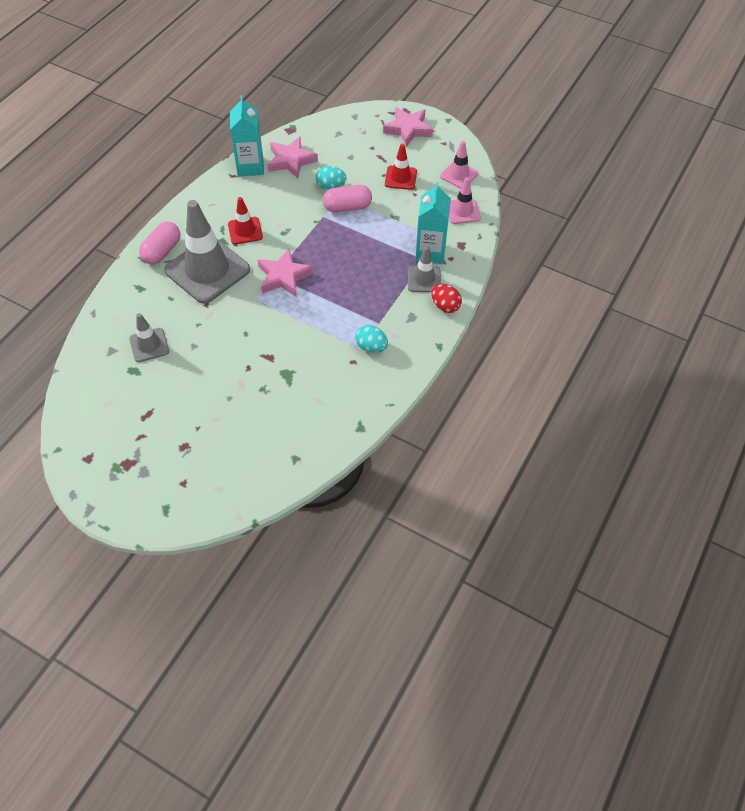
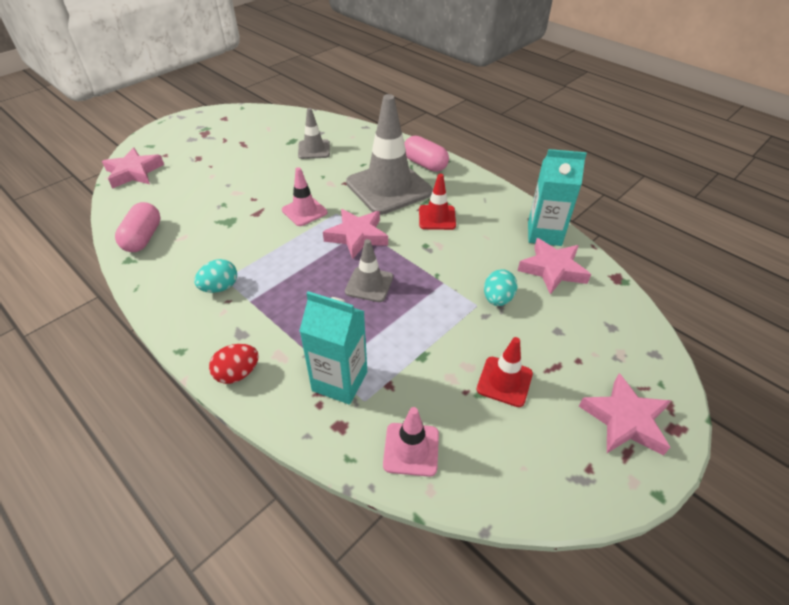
camera: 105 degrees right, 10 degrees down
(225, 496) = (134, 172): none -> pink star
(347, 207) = (454, 308): pink capsule -> pink capsule (143, 238)
(424, 279) = (294, 361): grey traffic cone -> grey traffic cone (369, 284)
(459, 175) = (500, 469): pink traffic cone -> pink traffic cone (304, 211)

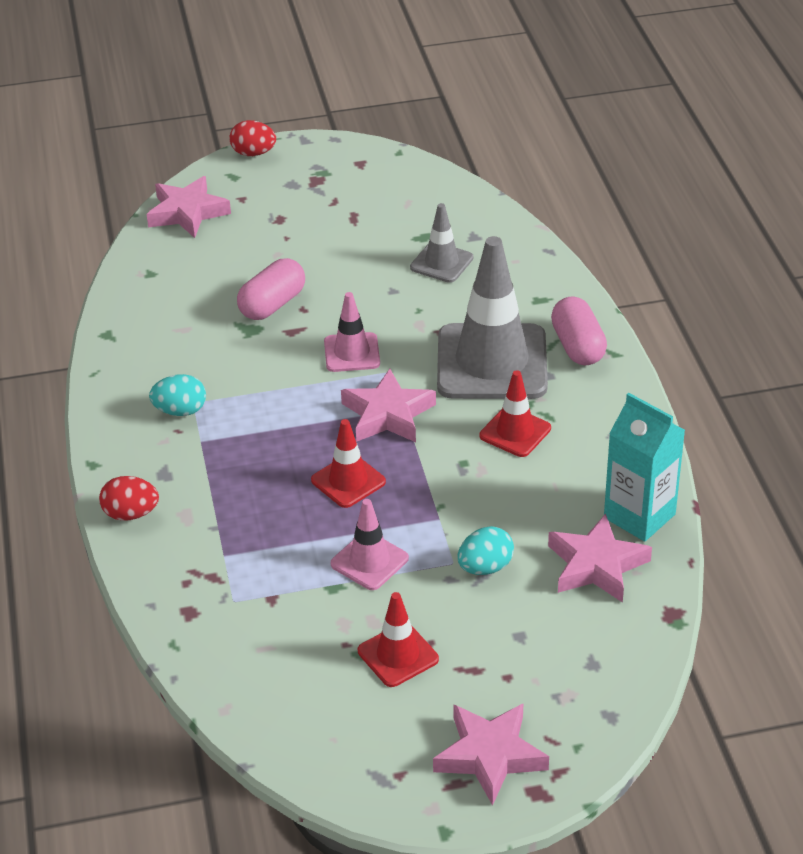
camera: 35 degrees right, 5 degrees down
(143, 238) = (140, 312): pink capsule -> pink capsule (272, 304)
(154, 131) = (253, 153): none -> red egg
(340, 381) = (225, 570): turquoise carton -> none
(369, 284) = (348, 481): grey traffic cone -> red traffic cone
(411, 449) = (239, 666): pink traffic cone -> pink traffic cone (369, 561)

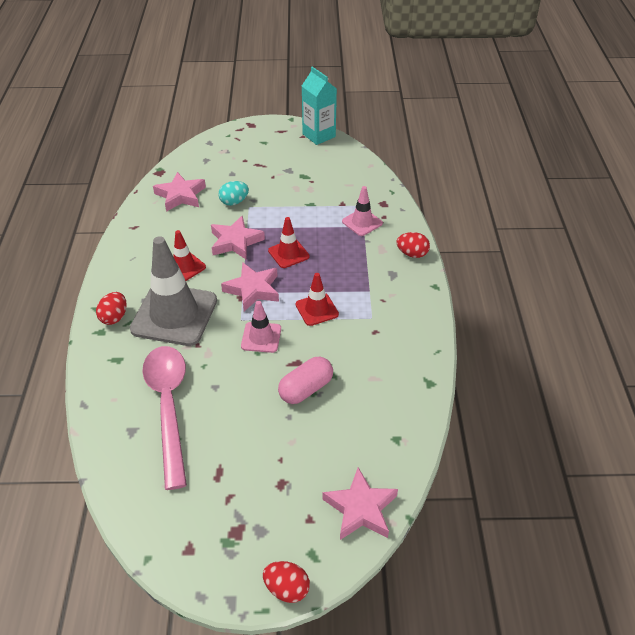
camera: 170 degrees left, 5 degrees up
(180, 411) = (380, 312): turquoise egg -> none
(369, 561) = (290, 213): pink traffic cone -> pink traffic cone (362, 222)
(398, 655) = (289, 173): red traffic cone -> red traffic cone (317, 309)
(441, 263) = (168, 407): grey traffic cone -> pink spoon
(490, 756) = (264, 137): pink star -> pink star (235, 242)
(577, 346) = (114, 317): pink capsule -> red egg
(639, 516) = (145, 214): turquoise carton -> turquoise carton (319, 135)

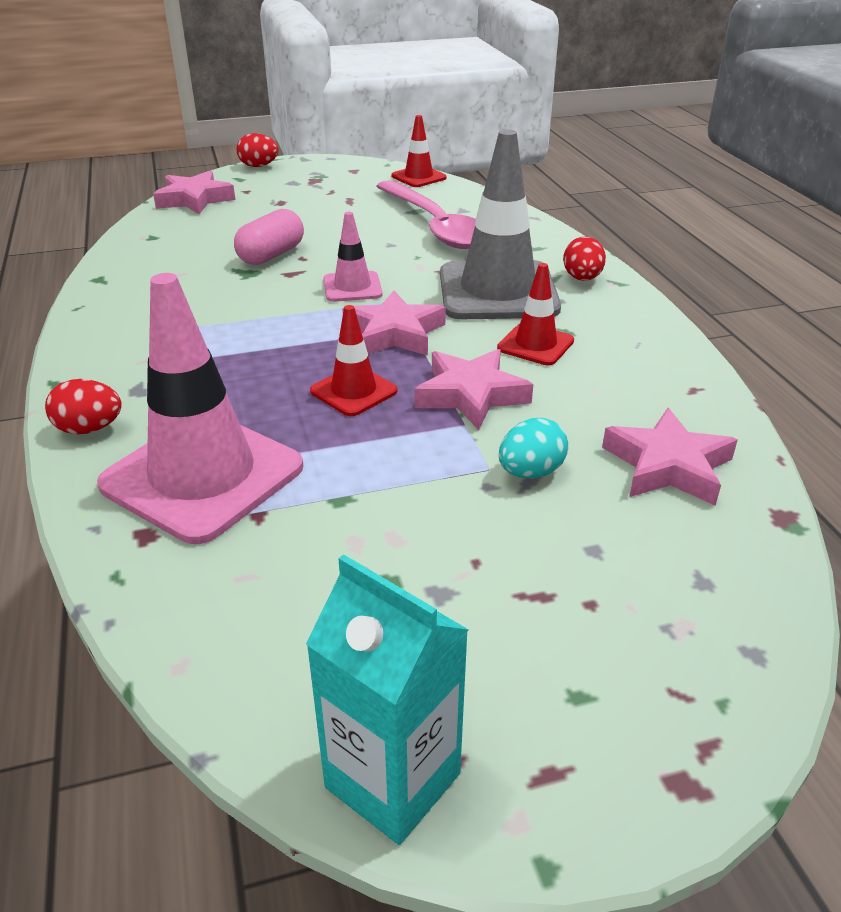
camera: 165 degrees right, 10 degrees down
(317, 309) = (275, 325): red traffic cone -> red traffic cone (418, 177)
(362, 222) = (202, 476): pink traffic cone -> pink traffic cone, size x2.01

